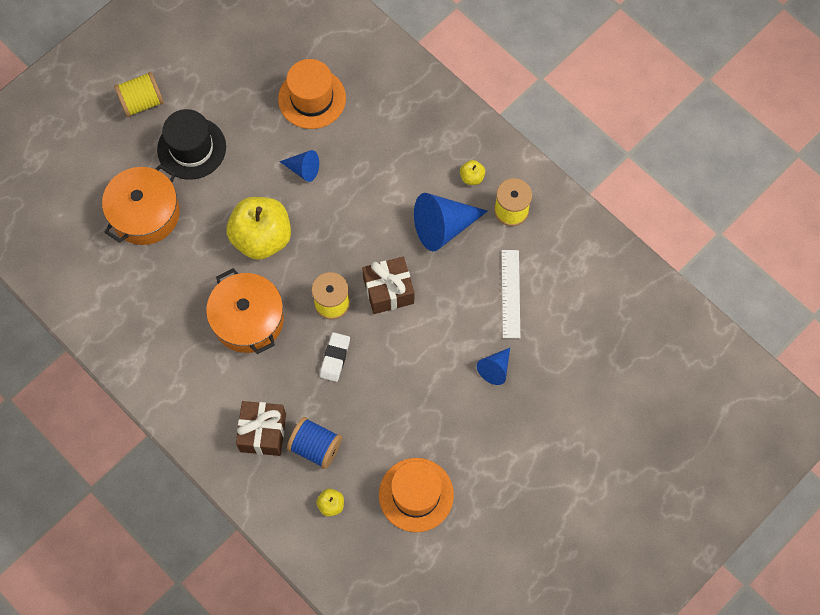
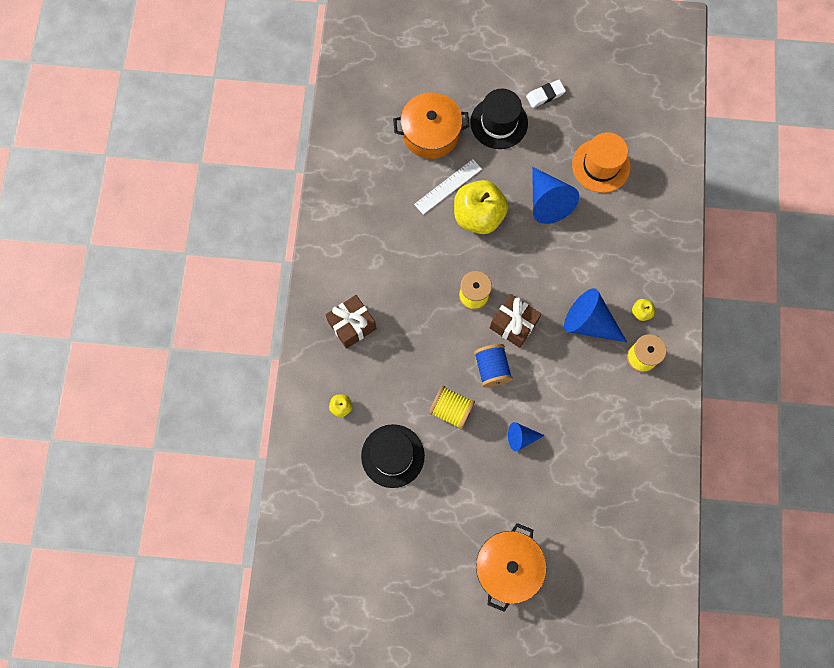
camera: 50 degrees right, 5 degrees up
(142, 102) = (502, 67): yellow spool -> yellow spool (451, 410)
(248, 319) = (417, 254): orange pot -> orange pot (508, 566)
(303, 169) = (547, 201): blue cone -> blue cone, size x1.82
(315, 447) = (370, 365): blue spool -> blue spool (491, 368)
(335, 358) = (439, 328): white eraser -> white eraser (545, 95)
(416, 495) = (392, 456): orange hat -> black hat
(510, 293) = (582, 405): white ruler -> white ruler (448, 186)

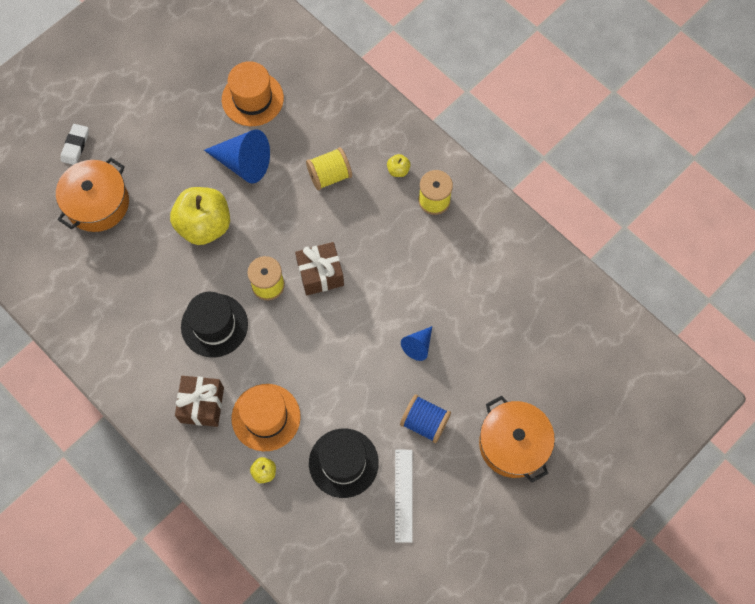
camera: 50 degrees left, 5 degrees down
(379, 375) = (266, 417): none -> orange hat
(448, 186) = (156, 228): white ruler -> white ruler (403, 495)
(451, 410) = (347, 382): yellow spool -> yellow spool (329, 175)
(491, 368) = (341, 321): blue spool -> blue spool (424, 422)
(499, 123) = (141, 144): black hat -> black hat (214, 325)
(545, 95) = (153, 90): white eraser -> white eraser (75, 146)
(589, 322) = (371, 215): blue cone -> none

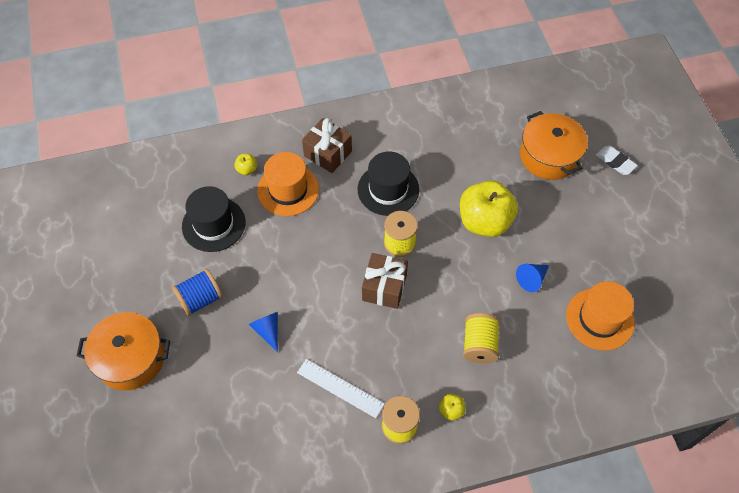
camera: 120 degrees right, 10 degrees down
(243, 163) = (531, 279): blue cone -> blue cone, size x0.55
(403, 495) = (157, 252): white ruler -> white ruler (340, 388)

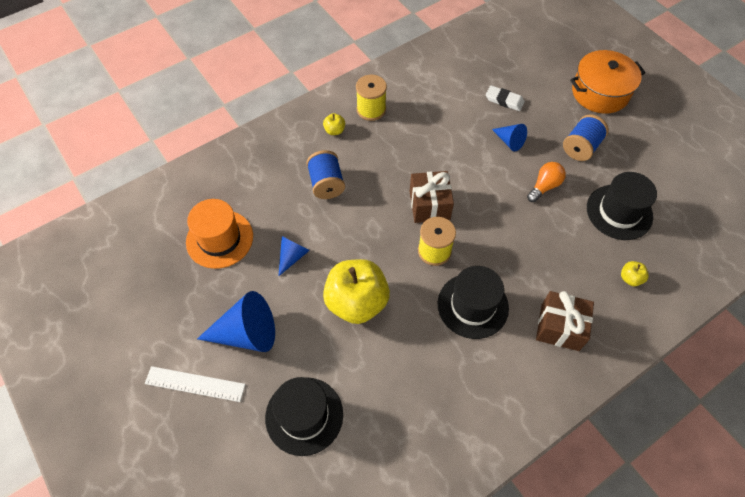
camera: 160 degrees right, 0 degrees up
(264, 270) = (544, 186): none -> orange light bulb
(288, 190) = (574, 270): orange hat -> none
(340, 388) = (428, 120): white ruler -> white ruler (195, 384)
(479, 345) = (326, 184): yellow spool -> blue spool
(549, 156) = (304, 415): orange pot -> black hat
(585, 226) = (246, 333): none -> blue cone
(615, 162) = (219, 436): white eraser -> white eraser (504, 100)

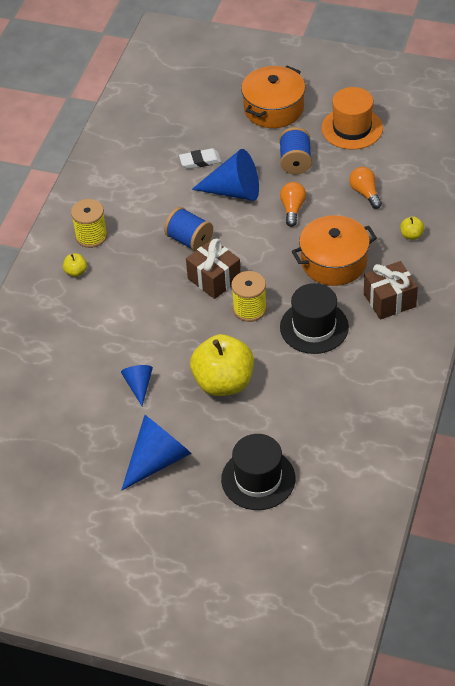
camera: 35 degrees left, 10 degrees down
(195, 384) = (153, 518): white ruler -> none
(219, 239) = (63, 413): orange hat -> orange hat (352, 128)
(326, 184) = (112, 316): blue spool -> blue spool (189, 240)
(509, 141) = (234, 191): blue cone -> blue cone, size x1.82
(540, 257) = (334, 262): none -> orange pot
(619, 212) = (365, 193): black hat -> orange light bulb

